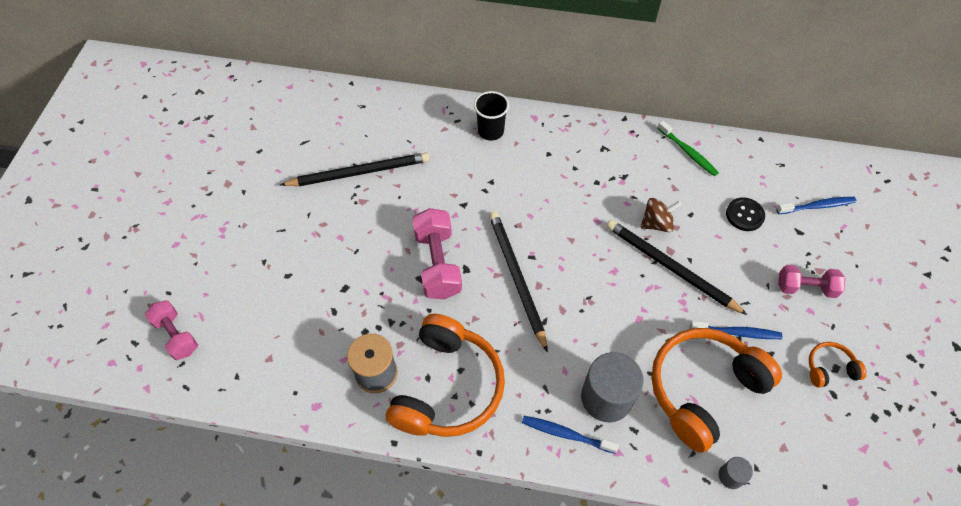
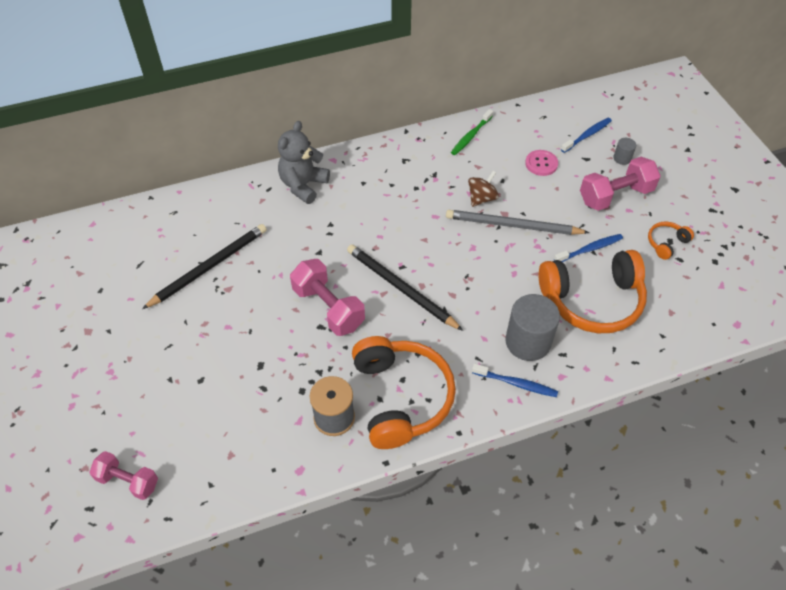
camera: 30 degrees left, 5 degrees down
(490, 131) = (303, 185): black cup -> grey teddy bear
(566, 434) = (516, 383): blue toothbrush -> blue toothbrush turned 150 degrees counterclockwise
(670, 267) = (512, 225): black pencil -> grey pencil
(688, 152) = (471, 136): green toothbrush -> green toothbrush turned 105 degrees clockwise
(703, 389) = (592, 300): orange headphones -> orange headphones turned 120 degrees counterclockwise
(730, 476) = (649, 350): grey cylinder -> grey cylinder (622, 158)
(744, 215) = (541, 164): black button -> pink button
(805, 288) = (615, 196): pink dumbbell -> pink dumbbell, size x1.53

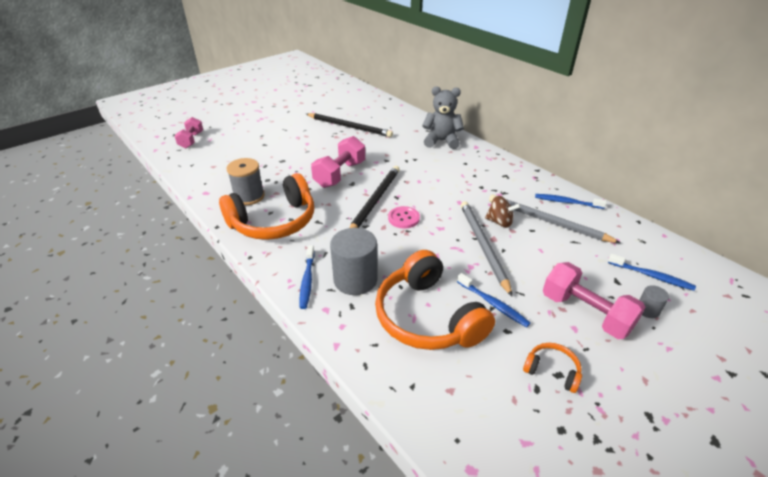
camera: 70 degrees right, 15 degrees down
(471, 136) = (567, 202): green toothbrush -> blue toothbrush
(493, 164) = (547, 221): none -> grey pencil
(541, 164) = (577, 250): pink button -> pink button (403, 218)

